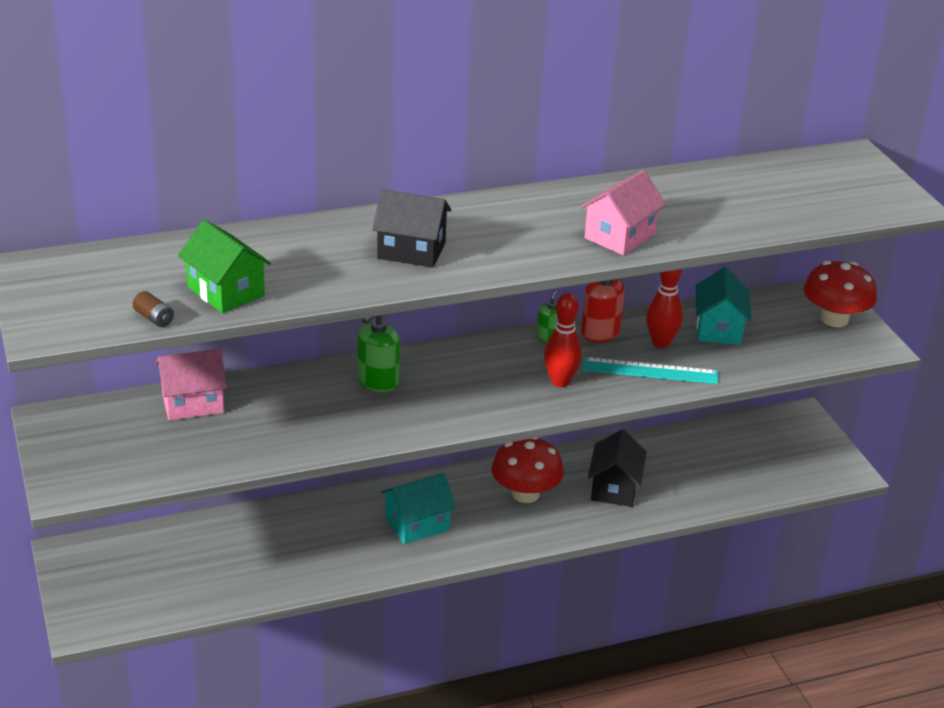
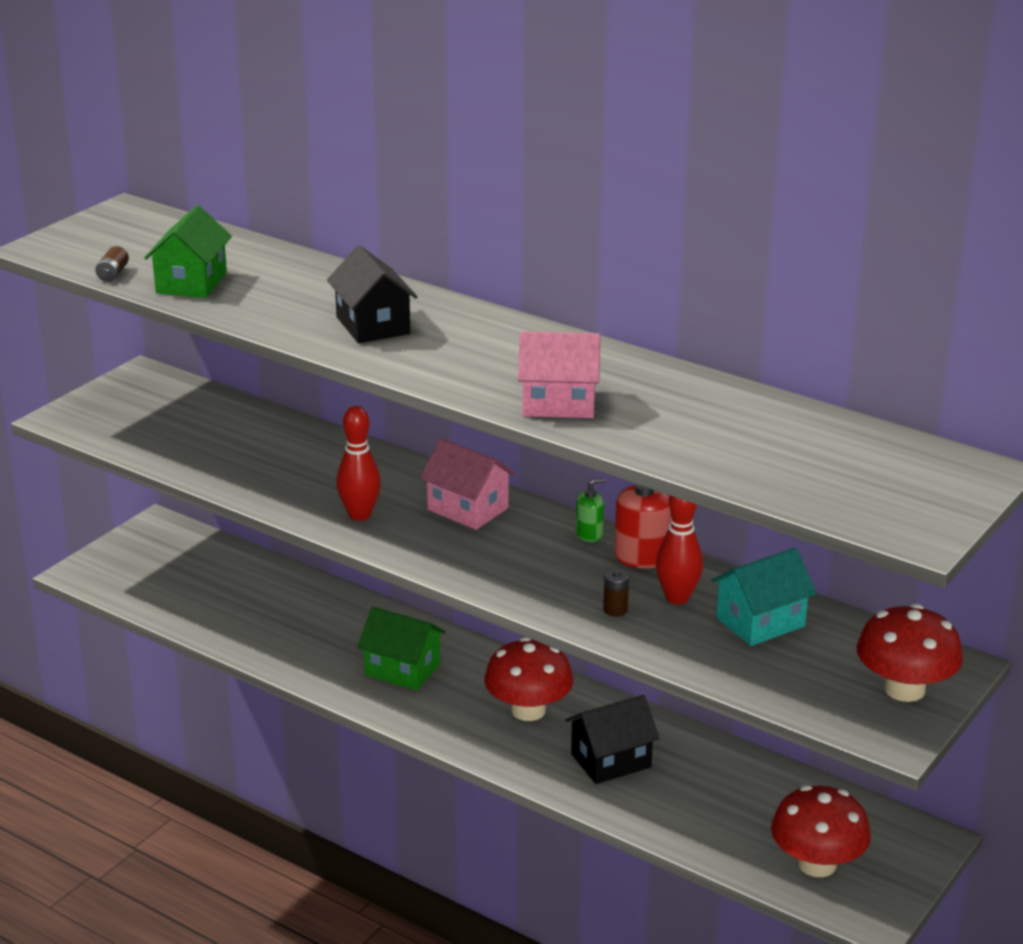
camera: 55 degrees right, 5 degrees down
(193, 403) = (240, 417): pink house -> pink house (468, 509)
(377, 381) = (387, 480): green soap dispenser -> none
(417, 524) = (402, 670): turquoise house -> green house
(560, 381) = (520, 568): red bowling pin -> red bowling pin (359, 515)
(650, 371) = (615, 610): turquoise ruler -> brown battery
(787, 465) = (817, 864): none -> red mushroom

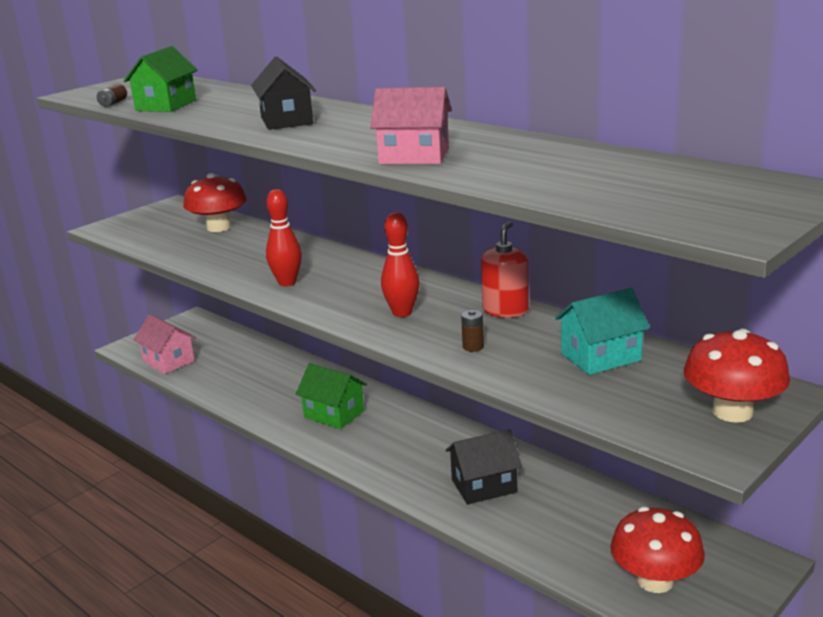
camera: 10 degrees right, 5 degrees down
(468, 509) = (373, 279): pink house -> pink house (169, 361)
(528, 710) = (424, 445): red mushroom -> red mushroom (219, 227)
(589, 534) = (466, 295): green soap dispenser -> none
(677, 598) = (529, 338): red bowling pin -> red bowling pin (402, 313)

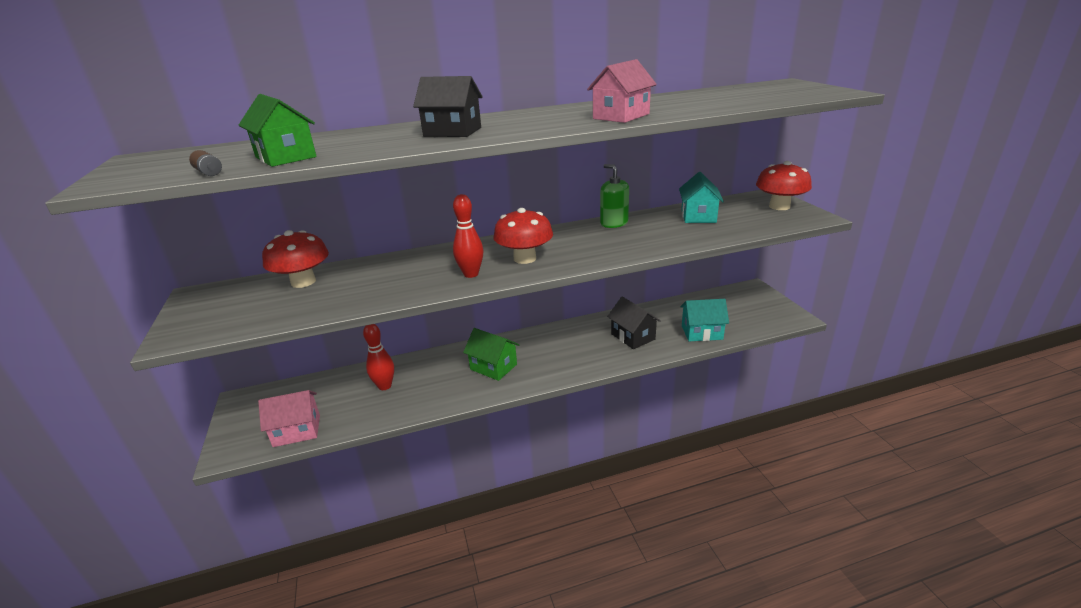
camera: 60 degrees left, 5 degrees up
(334, 414) = (493, 367): green house -> green house turned 60 degrees clockwise
(402, 313) = (579, 248): red bowling pin -> red bowling pin (385, 386)
(473, 347) = (652, 240): brown battery -> none
(484, 486) = (633, 336): black house -> black house turned 45 degrees counterclockwise
(505, 310) = (614, 223): red soap dispenser -> green soap dispenser
(552, 542) = (701, 332): none -> turquoise house
(655, 581) = (751, 316): red mushroom -> red mushroom (525, 258)

